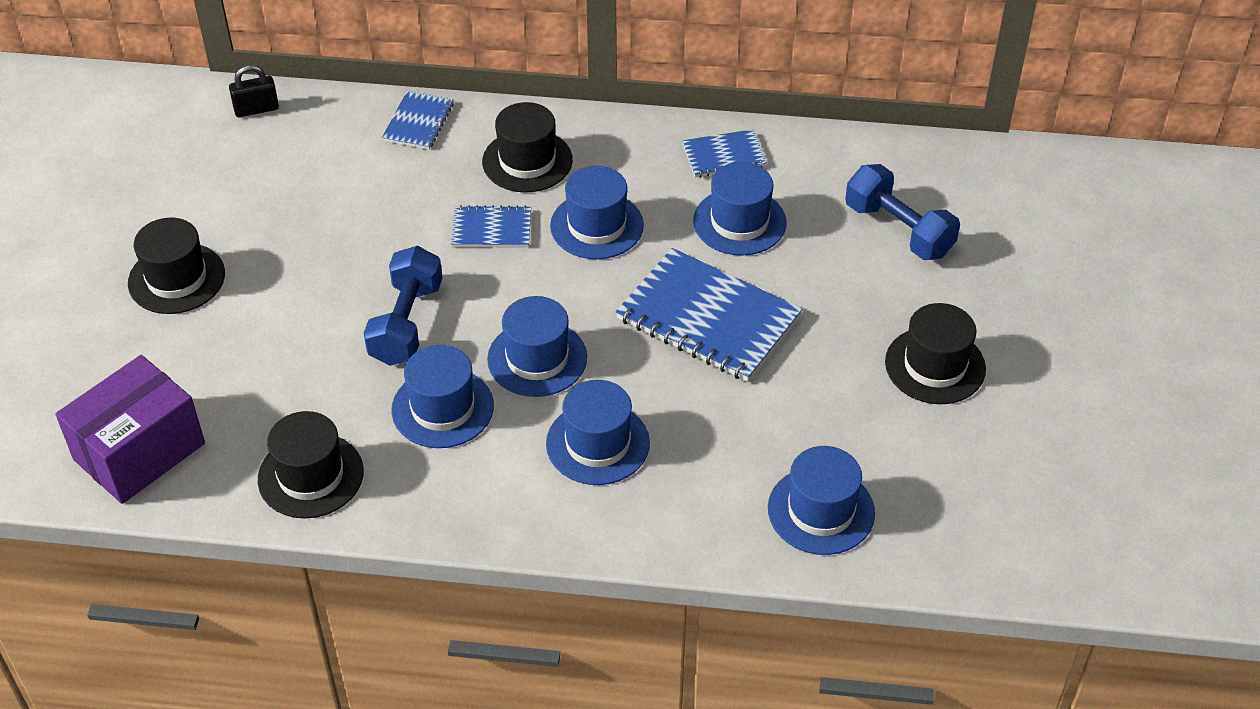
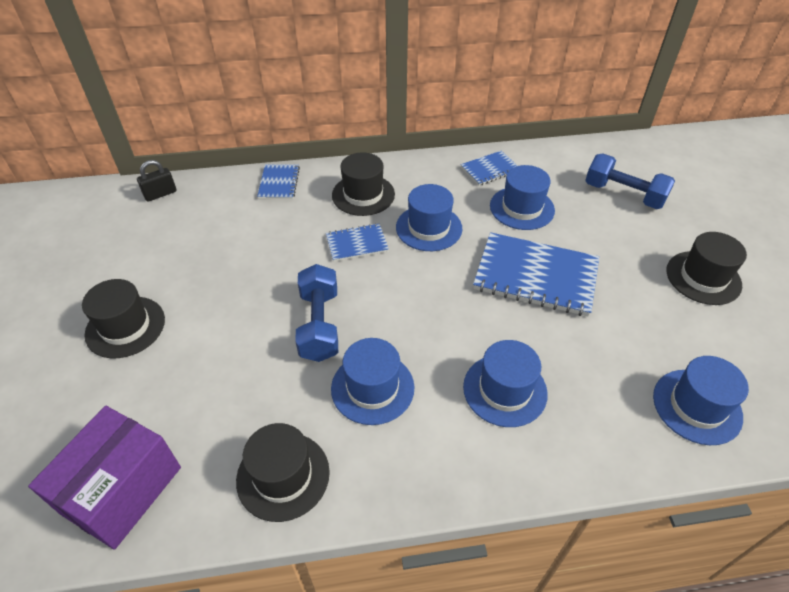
camera: 15 degrees left, 0 degrees up
(537, 358) = (429, 331): blue hat -> none

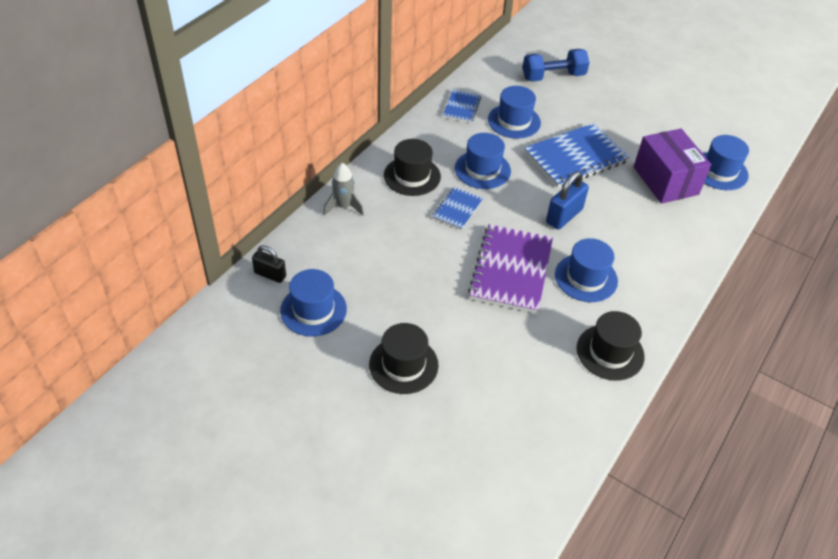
camera: 50 degrees left, 0 degrees up
(122, 490) = (550, 431): purple box -> purple box (665, 181)
(160, 194) = (270, 274): black padlock -> black padlock turned 75 degrees counterclockwise
(279, 183) = (344, 207): blue notebook -> grey rocket
(319, 325) = (511, 270): blue dumbbell -> purple notebook
(441, 318) = (564, 216): none -> blue padlock
(505, 390) = (642, 228): blue hat -> blue hat (313, 310)
(703, 277) = (647, 102): black hat -> none

